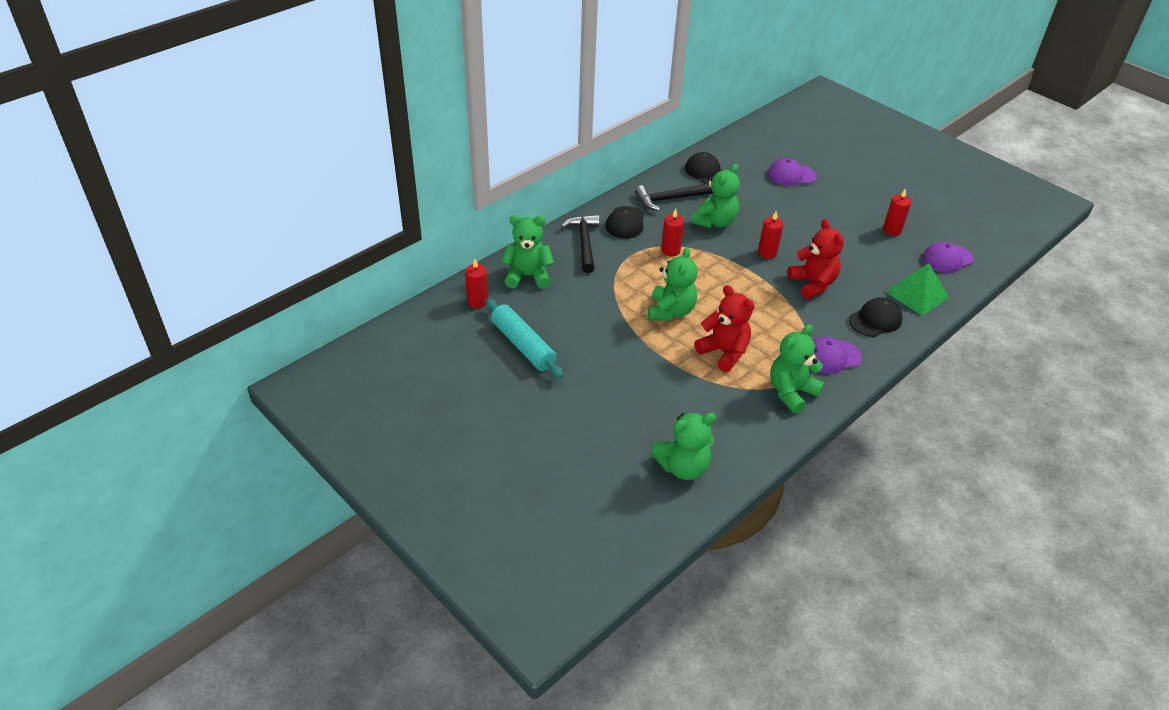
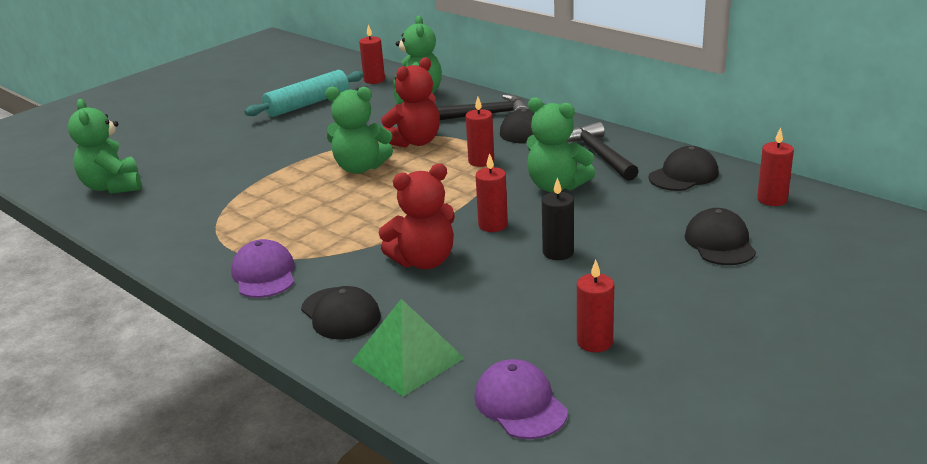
camera: 90 degrees right, 15 degrees down
(724, 352) = (283, 201): red teddy bear -> red teddy bear (414, 142)
(742, 149) = (772, 199): none -> red candle
(791, 175) = (720, 243): purple cap -> black cap
(791, 392) = (203, 245): green teddy bear -> none
(802, 231) = (558, 252): none -> black candle

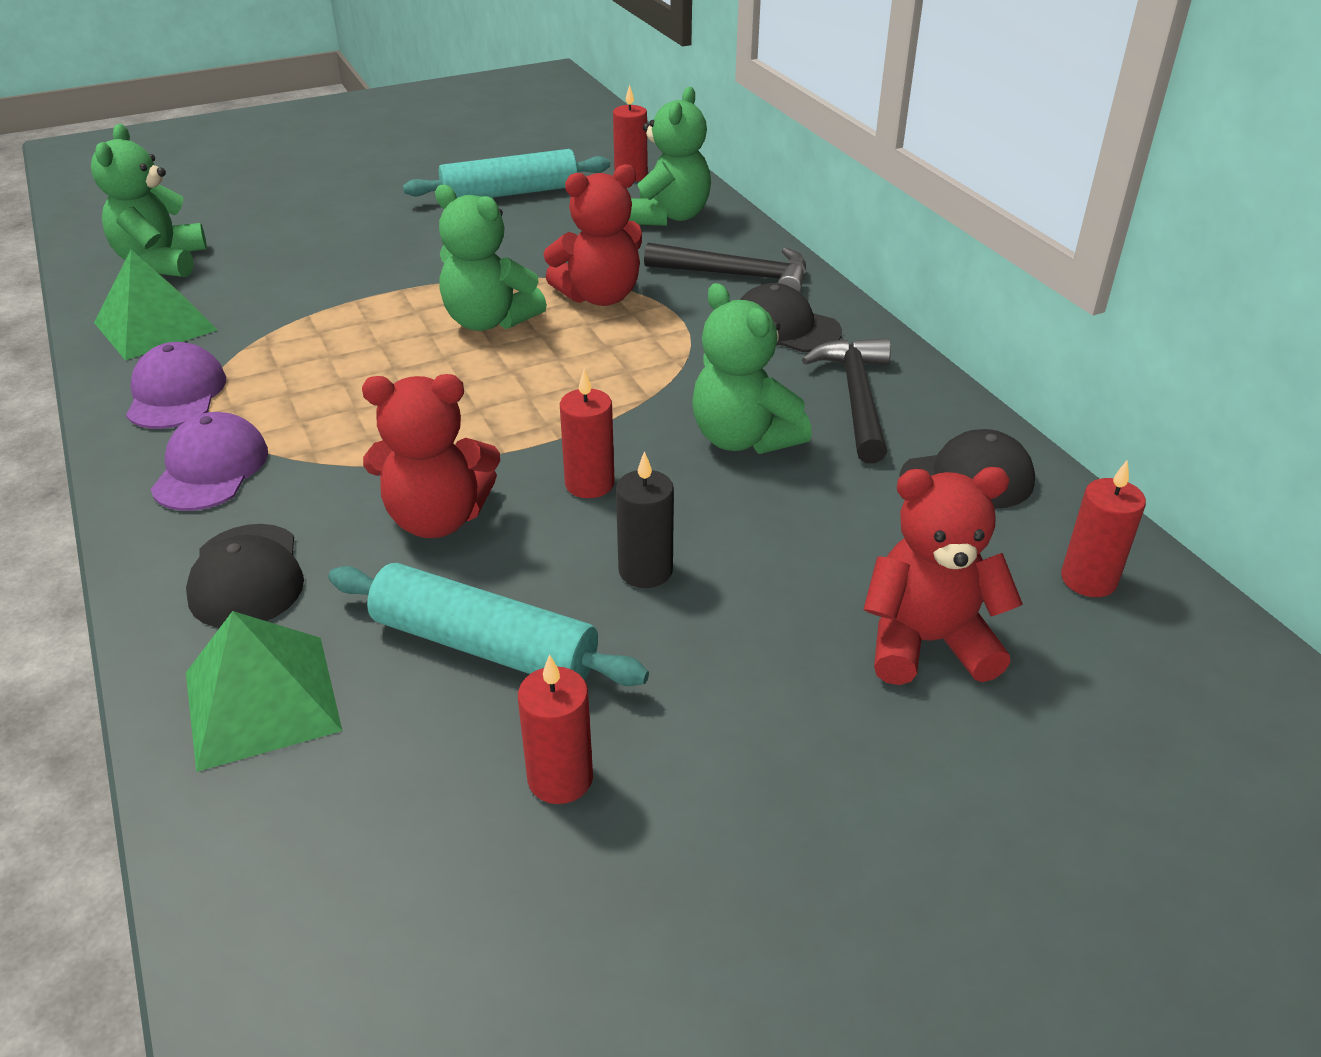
camera: 20 degrees right, 10 degrees up
(147, 218) = (155, 326): none -> green pyramid
(481, 161) = (667, 358): red candle -> none
(504, 304) = (484, 646): none -> turquoise rolling pin
(520, 404) = (345, 863): purple cap -> purple cap (176, 393)
(720, 243) = (927, 642): black cap -> red teddy bear

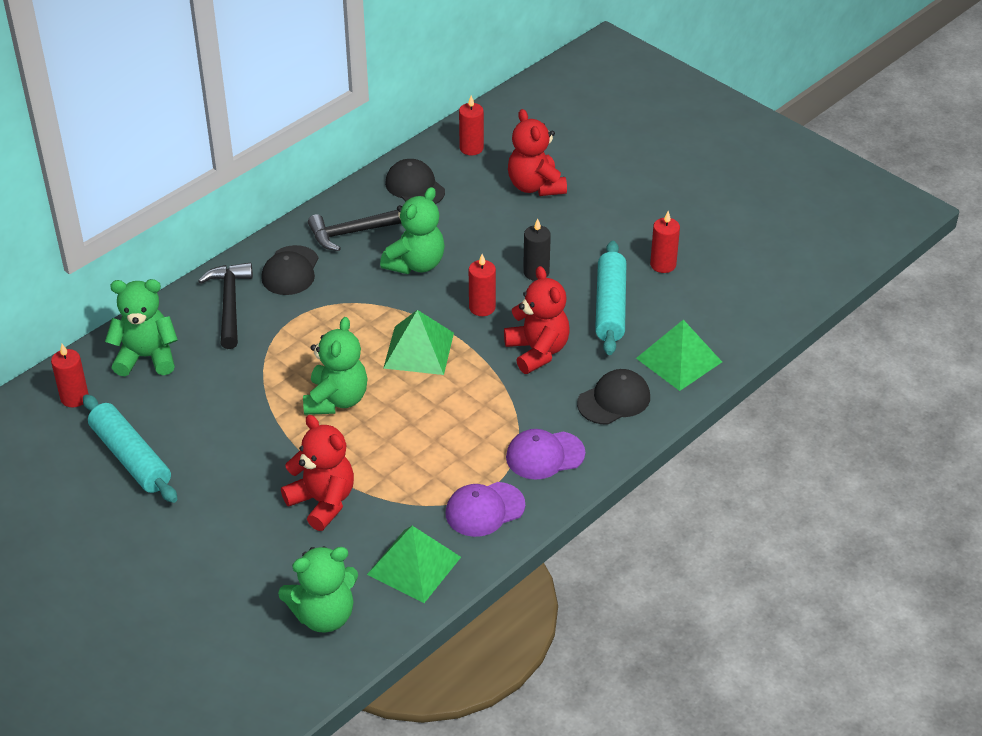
camera: 110 degrees left, 5 degrees up
(534, 402) = (419, 350): none -> green pyramid
(600, 296) = (283, 359): red teddy bear -> red teddy bear (322, 502)

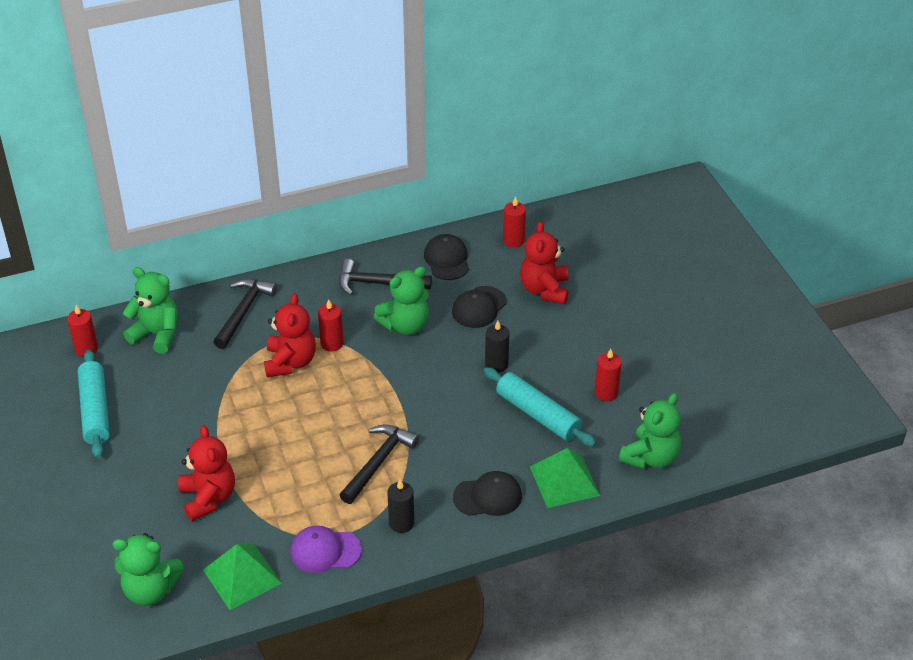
camera: 25 degrees right, 0 degrees up
(290, 271) = (306, 299): black cap -> black cap (479, 307)
(336, 400) = (272, 418): green teddy bear -> green teddy bear (650, 457)
(419, 350) = (361, 399): green pyramid -> none
(480, 405) = (378, 462): none -> black hammer
(482, 307) = (433, 380): red candle -> red candle (332, 343)
(537, 351) = (453, 432): red teddy bear -> red teddy bear (290, 362)
(544, 455) = (401, 523): purple cap -> black candle
(610, 306) = (538, 414): turquoise rolling pin -> turquoise rolling pin turned 75 degrees counterclockwise

